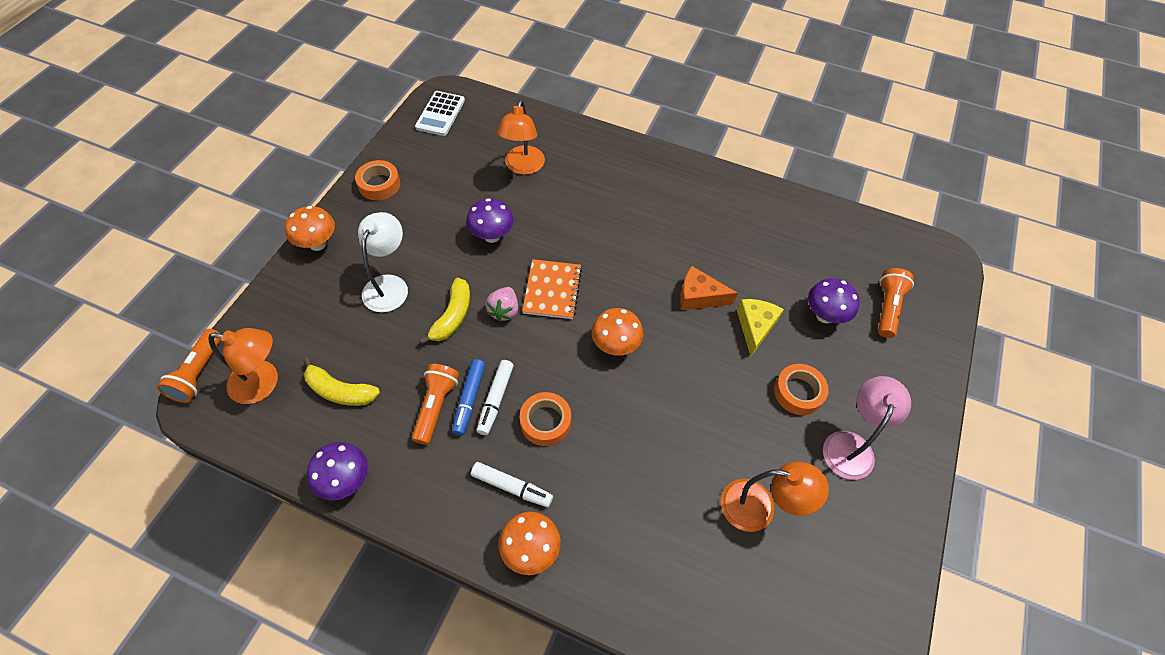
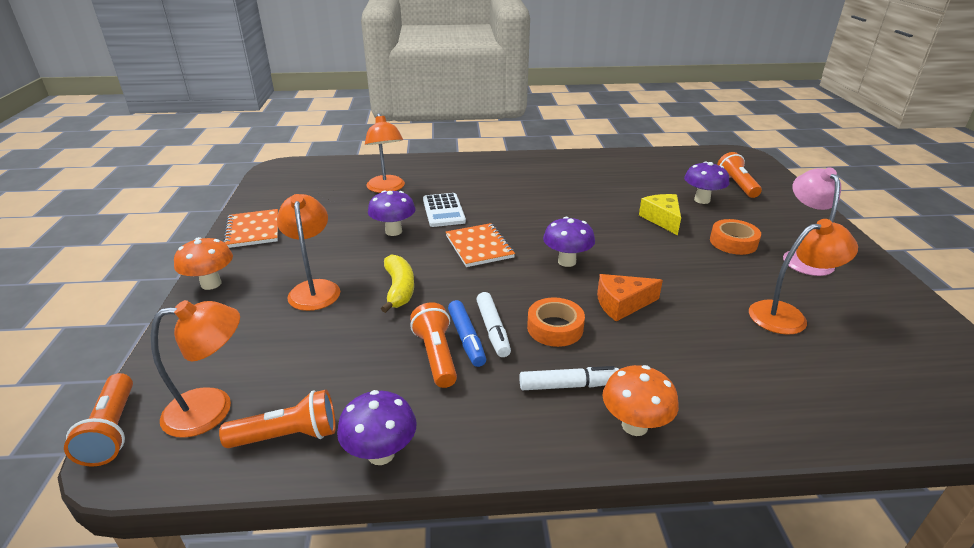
camera: 25 degrees left, 25 degrees down
(297, 434) = (288, 436): none -> orange flashlight
(340, 391) = (316, 381): yellow banana -> none
(379, 184) = (253, 230): orange tape -> orange notebook
(389, 285) = (314, 289): white lamp -> orange lamp
(440, 114) = (284, 179): white calculator -> white calculator (443, 211)
(504, 311) = (446, 271): pink strawberry -> none
(615, 346) = (567, 261): orange mushroom -> purple mushroom
(699, 296) = (603, 216): orange cheese -> orange cheese (622, 304)

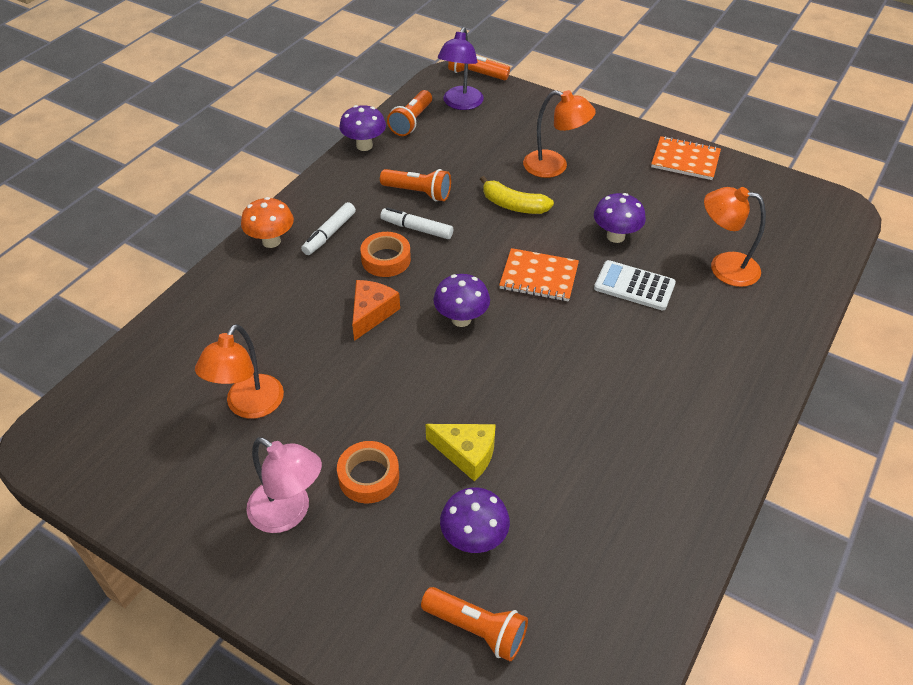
camera: 125 degrees right, 15 degrees up
(211, 284) = (605, 125): orange mushroom -> none
(212, 409) = (460, 104): orange lamp -> purple lamp
(466, 339) = (420, 212): blue marker -> none

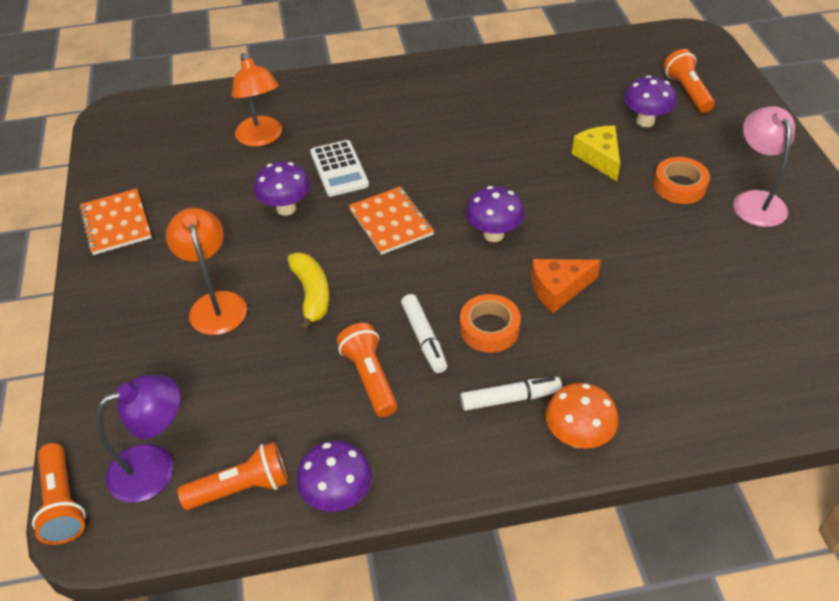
camera: 130 degrees left, 0 degrees up
(249, 406) = (732, 286): orange lamp -> none

